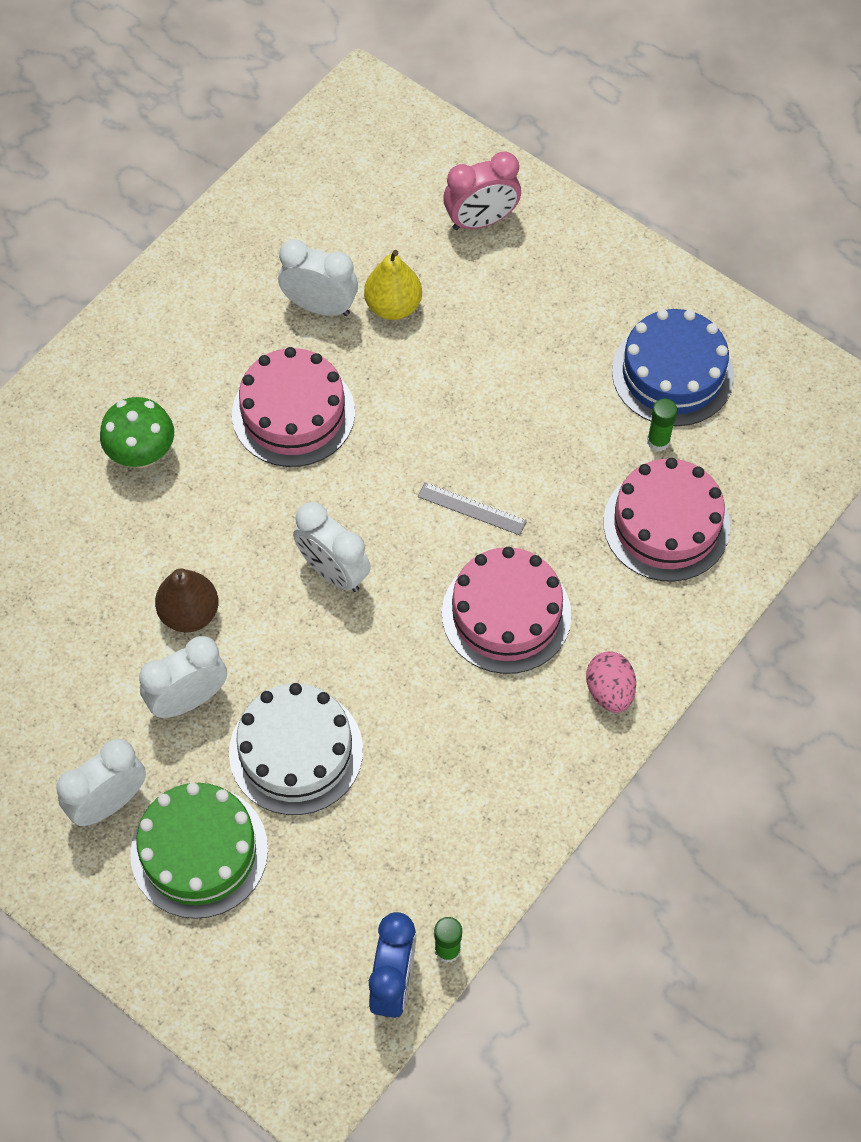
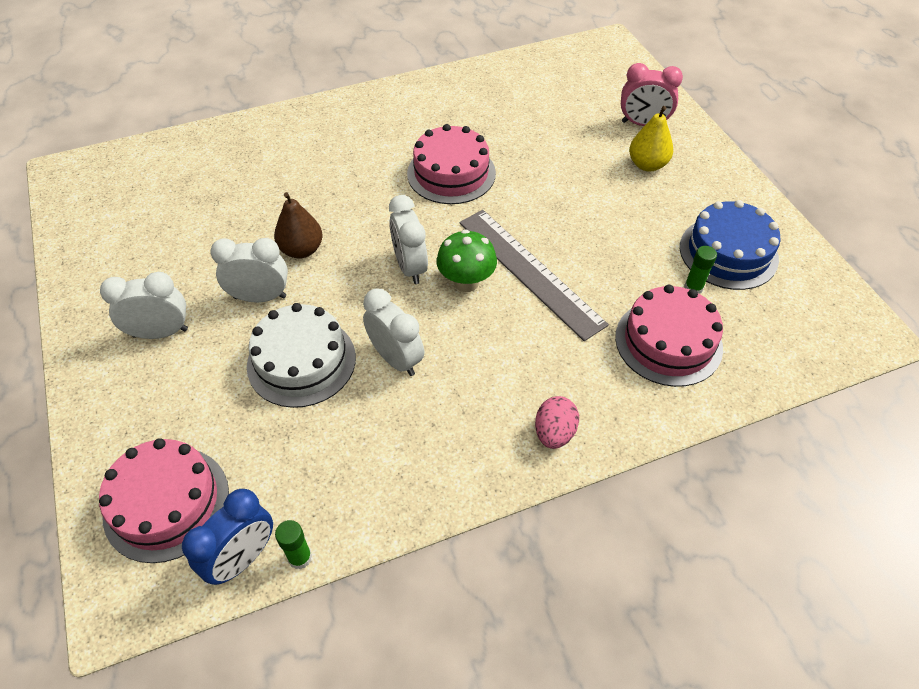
camera: 30 degrees right, 10 degrees down
(142, 454) = (344, 157): green mushroom -> green mushroom (466, 282)
(199, 851) = (188, 391): green cake -> none
(320, 306) = (509, 128): white clock -> white clock (396, 359)
(393, 306) = (555, 145): yellow pear -> yellow pear (647, 165)
(472, 508) = (530, 271): grey ruler -> grey ruler, size x2.24
(506, 614) = (510, 345): pink cake -> pink cake (166, 503)

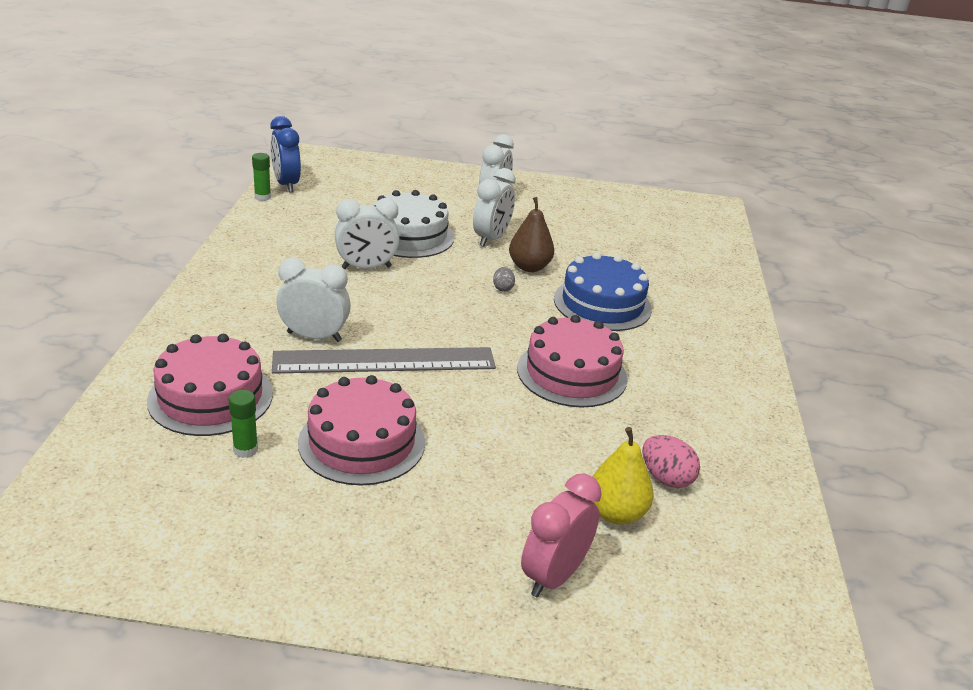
camera: 115 degrees right, 20 degrees down
(166, 503) = (352, 176): pink cake -> pink cake (362, 442)
(356, 252) = (502, 288): none -> grey egg
(410, 267) = (457, 305): white clock -> white clock (314, 337)
(466, 282) = (409, 324): green mushroom -> none
(554, 433) = (214, 302): pink egg -> pink egg (666, 478)
(647, 165) = (465, 529): yellow pear -> yellow pear (615, 513)
(728, 253) = (256, 508): blue cake -> blue cake (602, 304)

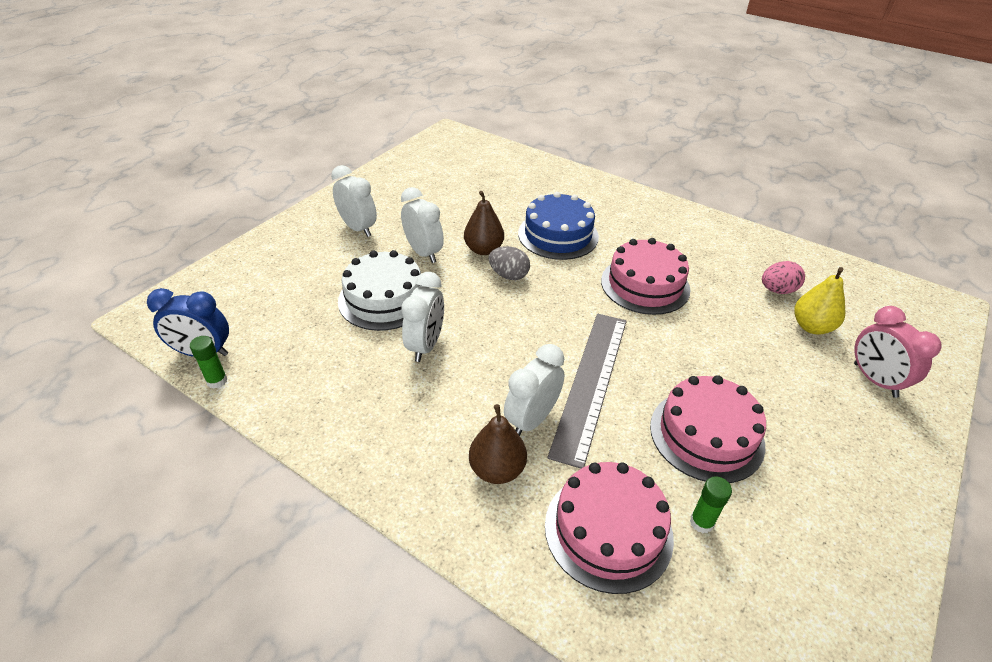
camera: 60 degrees left, 10 degrees up
(246, 330) = (497, 470): none -> brown pear
(502, 288) = (509, 275): grey egg -> grey egg, size x1.63

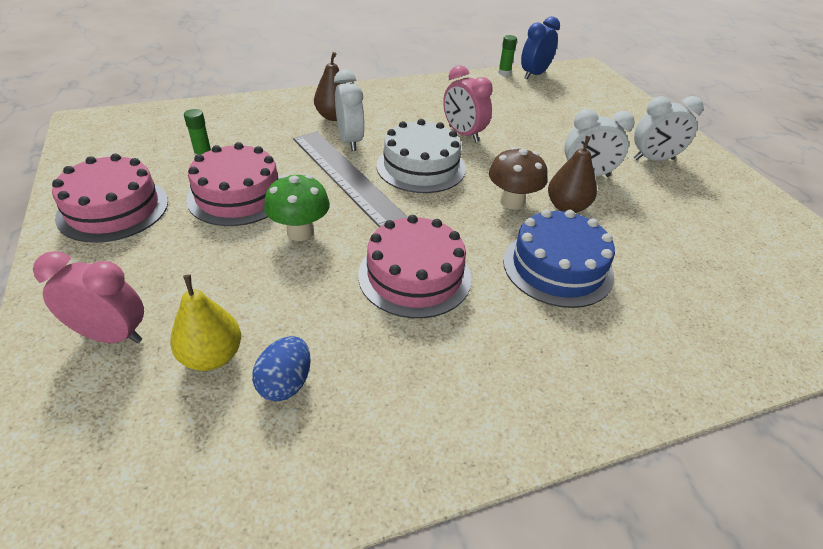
camera: 125 degrees right, 0 degrees up
(384, 299) = (534, 137): white cake -> white cake (421, 167)
(426, 345) = (463, 134): white clock -> pink clock
(509, 275) = (512, 202): grey egg -> brown mushroom
(608, 530) = (251, 128): pink cake -> pink cake (113, 209)
(686, 361) = (300, 232): none -> green mushroom
(777, 290) = (285, 383): pink egg -> blue egg

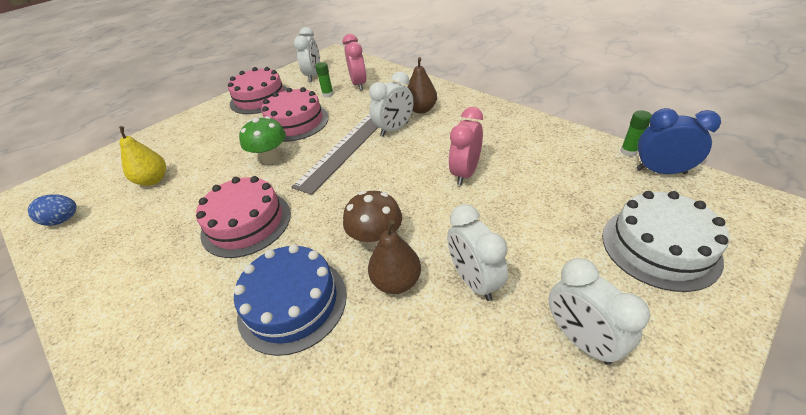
camera: 70 degrees right, 0 degrees up
(111, 335) = (164, 146): pink clock -> pink clock (359, 84)
(127, 151) = (313, 76): none -> white clock
(285, 383) = (136, 212): blue egg -> blue egg (63, 220)
(421, 167) = (388, 172): white cake -> white cake (659, 247)

